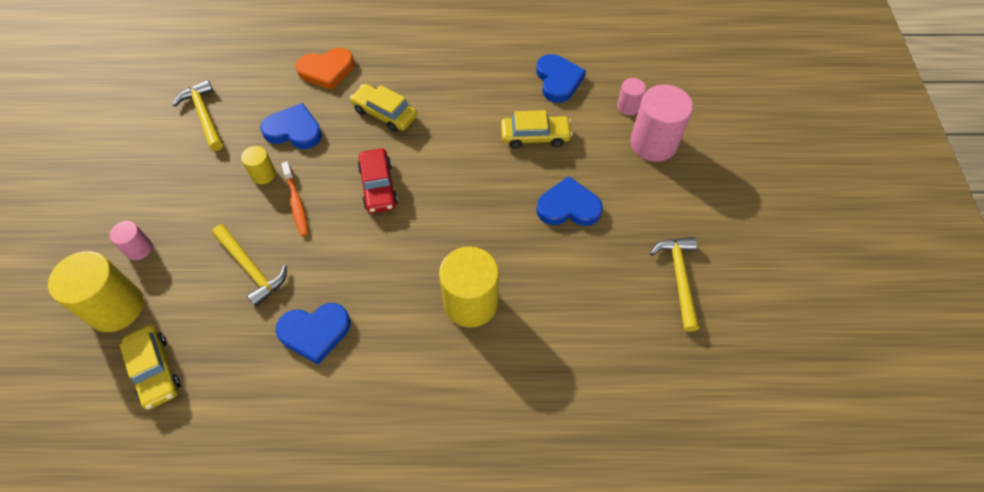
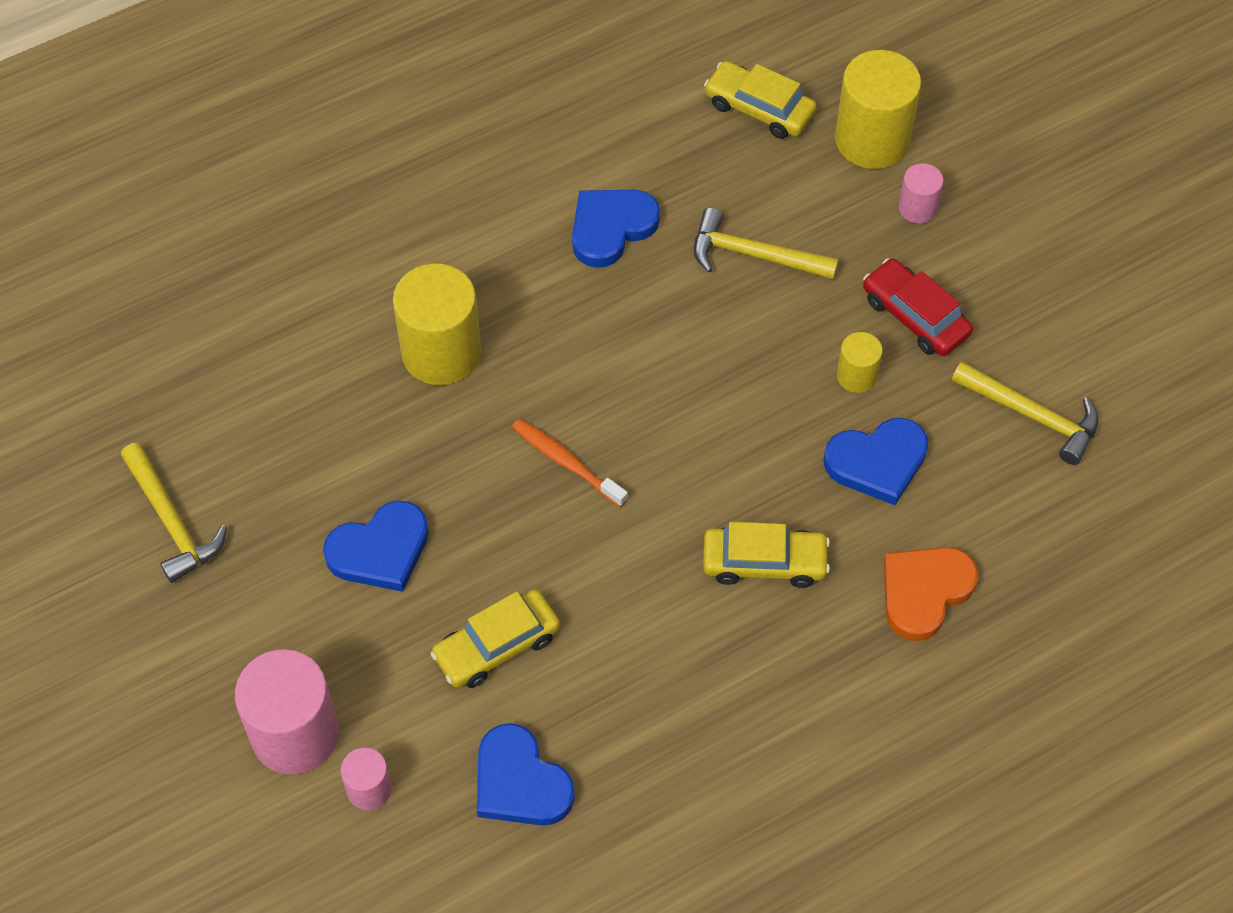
camera: 150 degrees right, 0 degrees up
(296, 203) = (773, 361): orange toothbrush -> orange toothbrush (566, 462)
(378, 186) = (679, 441): red car -> red car (915, 316)

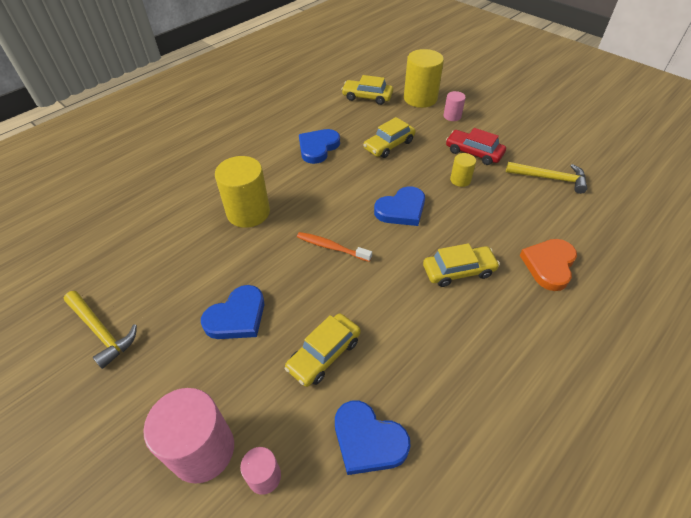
camera: 15 degrees left, 10 degrees down
(754, 255) = (389, 145): yellow hammer -> yellow car
(877, 462) = (490, 212): blue heart -> blue heart (401, 209)

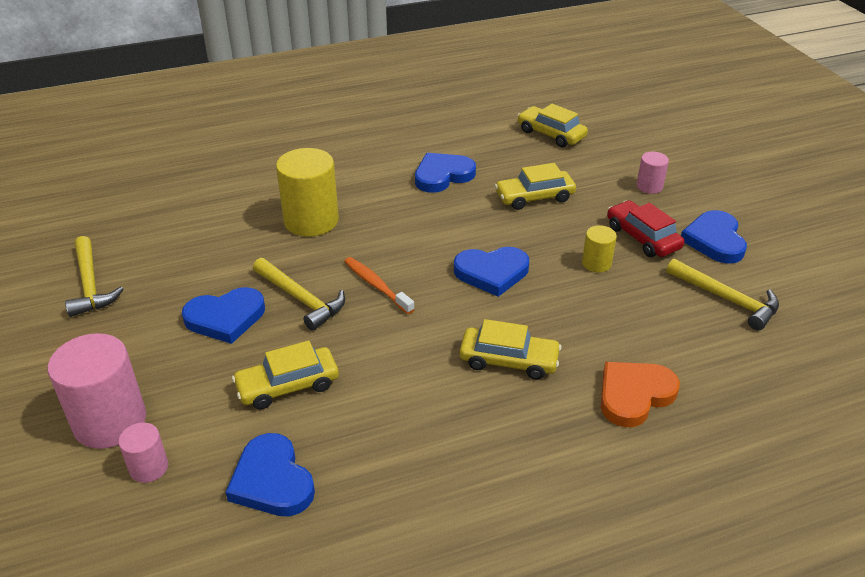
camera: 25 degrees right, 10 degrees down
(284, 278) = (301, 299): none -> yellow hammer
(420, 98) = (622, 154): yellow cylinder -> none
(514, 141) = (714, 240): none -> blue heart

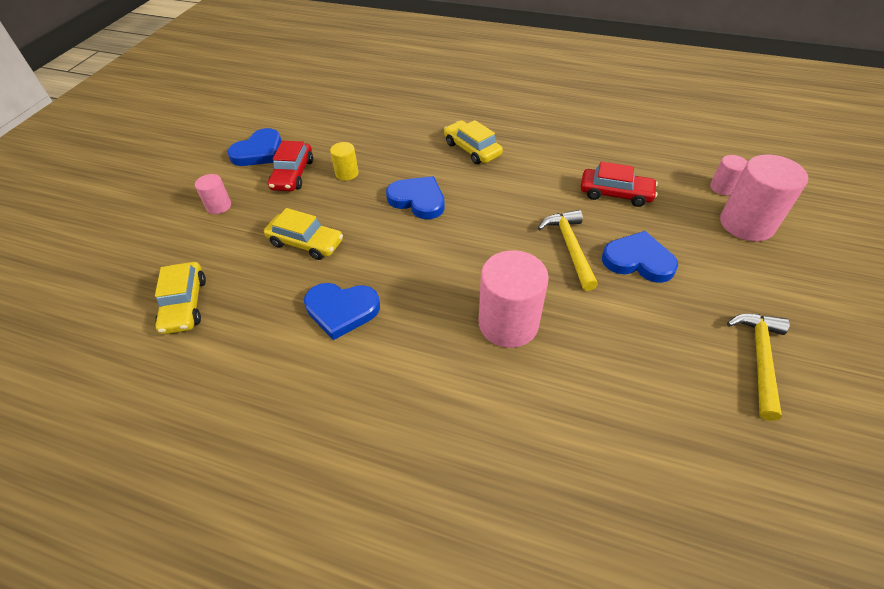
camera: 140 degrees left, 10 degrees up
(272, 481) = (650, 153): blue heart -> none
(287, 385) = (615, 193): yellow car -> red car
(311, 221) = (508, 323): yellow cylinder -> pink cylinder
(376, 285) = (505, 230): orange toothbrush -> none
(634, 395) = (431, 110): orange heart -> none
(727, 299) = (315, 123): yellow hammer -> none

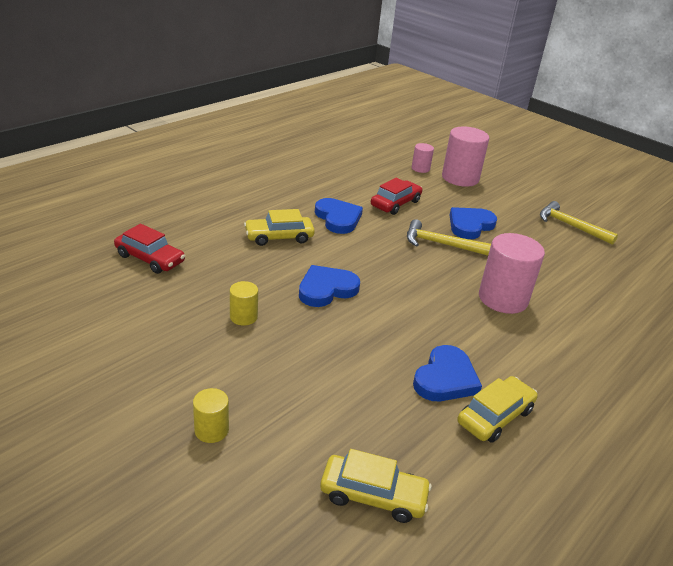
camera: 70 degrees left, 15 degrees down
(219, 206) = (211, 430): pink cylinder -> yellow cylinder
(259, 152) = (129, 370): blue heart -> blue heart (338, 218)
(292, 174) = (206, 354): red car -> red car (150, 258)
(305, 243) = (335, 376): yellow car -> yellow car (495, 416)

